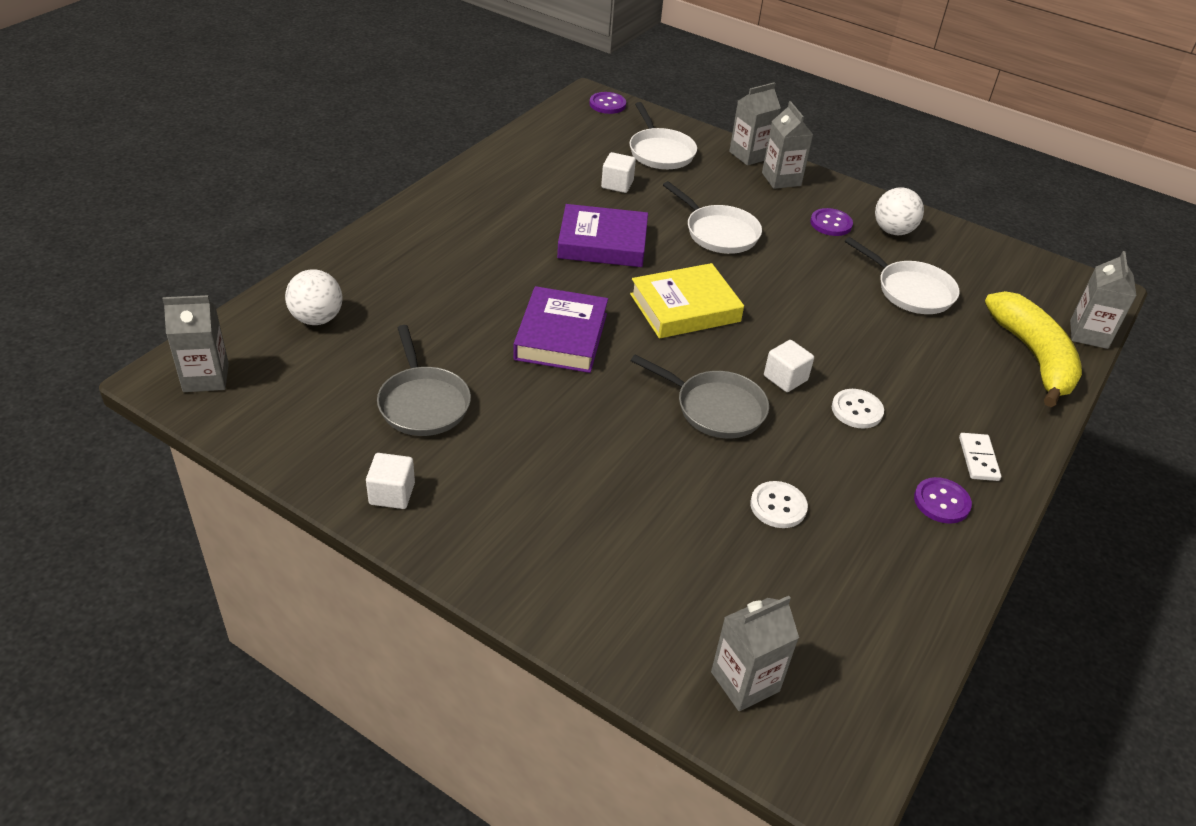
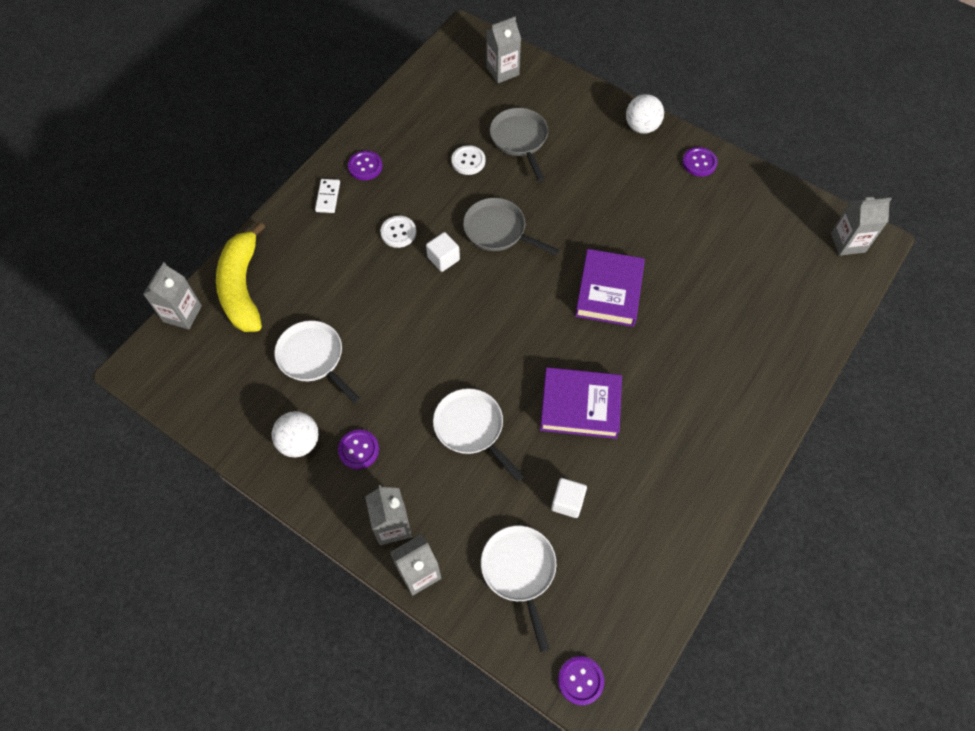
camera: 175 degrees left, 20 degrees up
(317, 319) = (795, 300): white ball -> white ball (641, 127)
(392, 494) = (699, 163): white cube -> purple button
(423, 403) = (697, 227): grey pan -> grey pan (520, 139)
(685, 308) = (511, 327): yellow book -> none

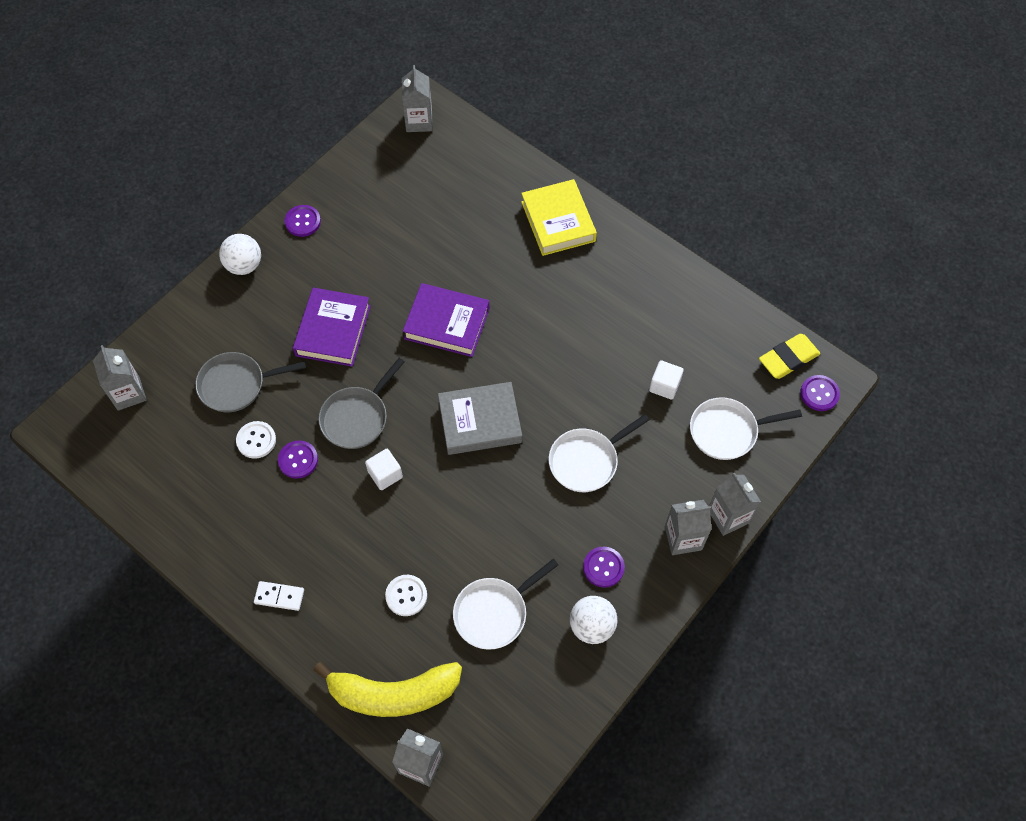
camera: 85 degrees left, 0 degrees up
(365, 166) = (241, 553): purple button -> purple button (298, 460)
(398, 232) = (343, 519): white button -> white button (406, 596)
(505, 329) = (480, 422): none -> grey book
(580, 406) = (569, 364): purple book -> purple book (333, 330)
(622, 643) = (788, 359): none -> yellow eraser
(755, 383) = (558, 221): none -> yellow book

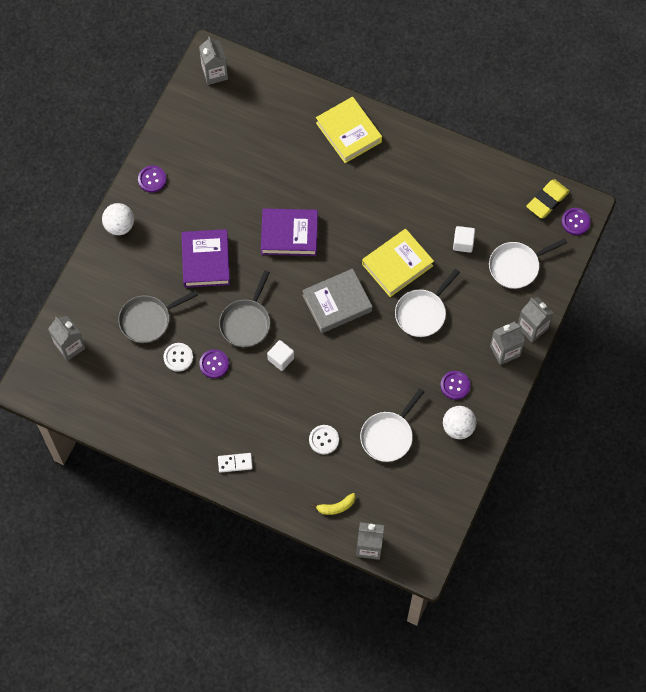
camera: 15 degrees left, 5 degrees up
(393, 693) = (336, 507): yellow banana -> yellow banana, size x0.44
(572, 392) = (397, 265): none -> yellow book

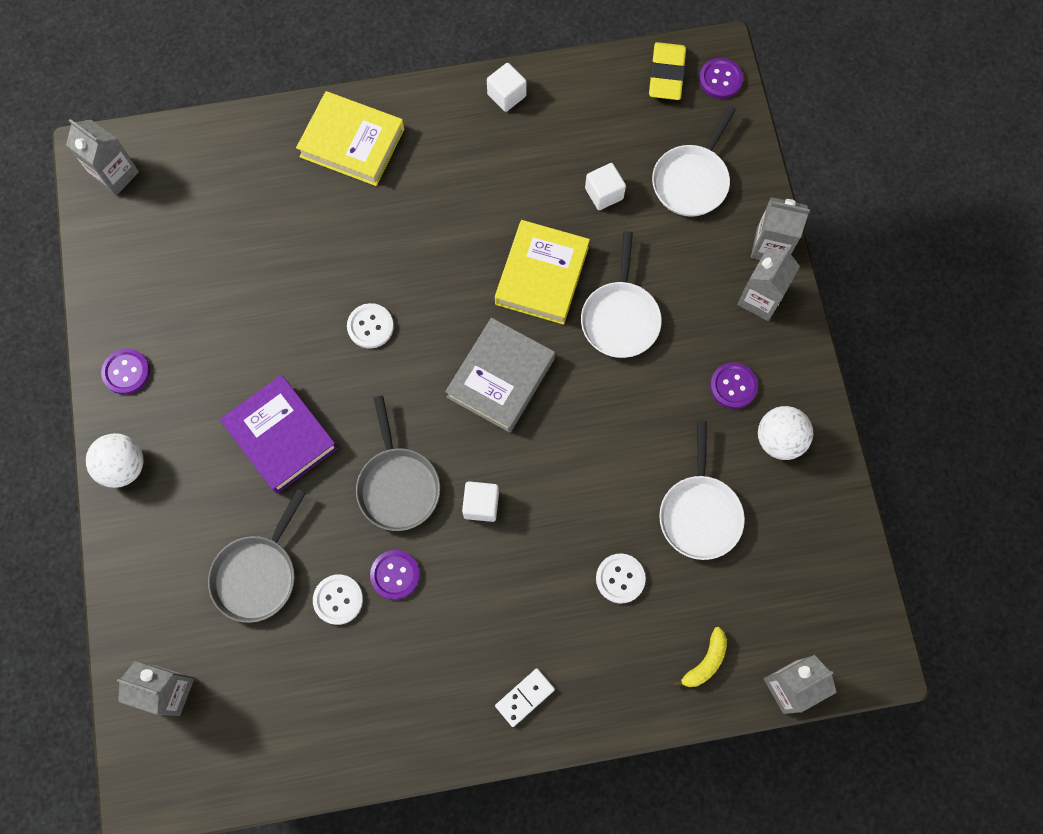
camera: 35 degrees left, 5 degrees up
(289, 234) = (370, 326): purple book -> white button
(450, 157) = (506, 95): none -> white cube

